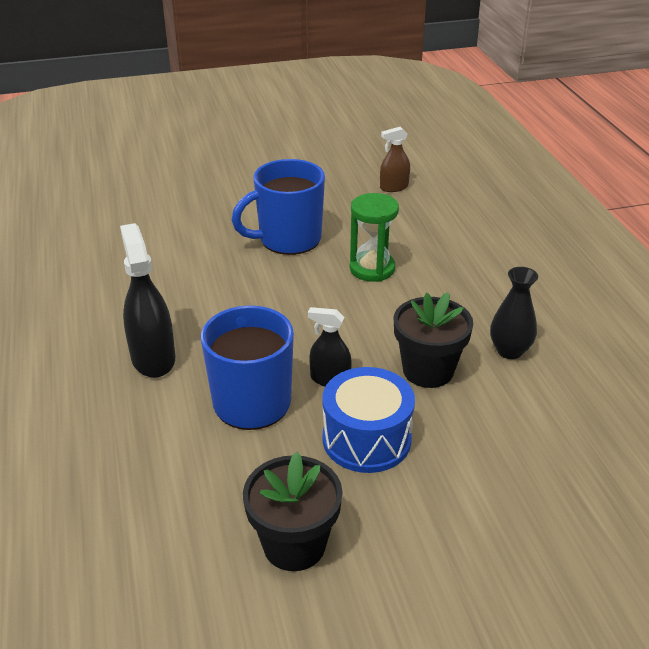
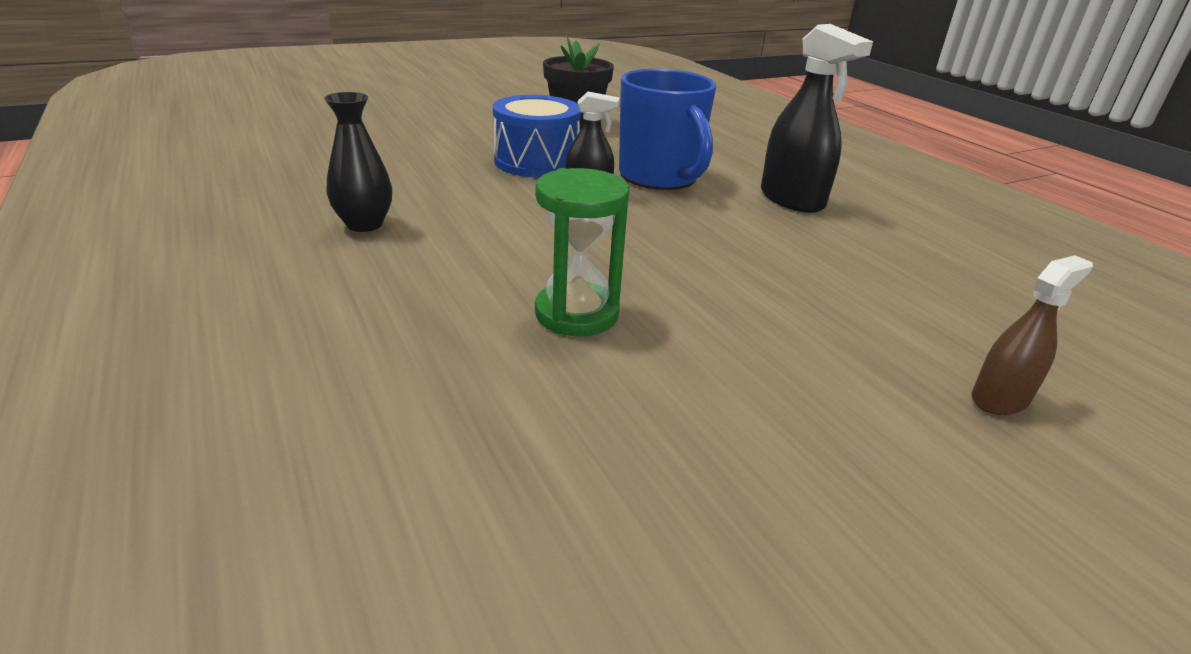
camera: 165 degrees right, 5 degrees down
(288, 239) = (764, 357): blue mug -> none
(394, 187) = (581, 580): brown spray bottle -> brown spray bottle (999, 399)
(428, 370) = (476, 204): black flower pot -> none

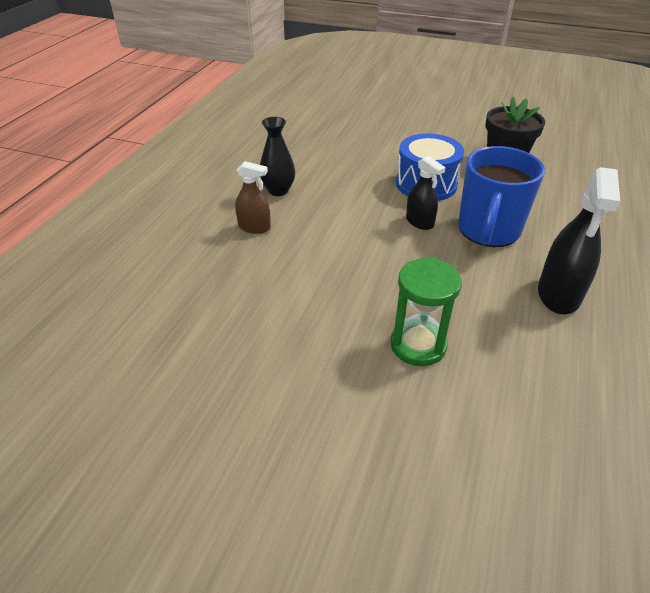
camera: 50 degrees right, 10 degrees up
(576, 314) = (291, 294): green hourglass -> green hourglass (418, 345)
(999, 399) = (422, 496): brown spray bottle -> brown spray bottle (254, 227)

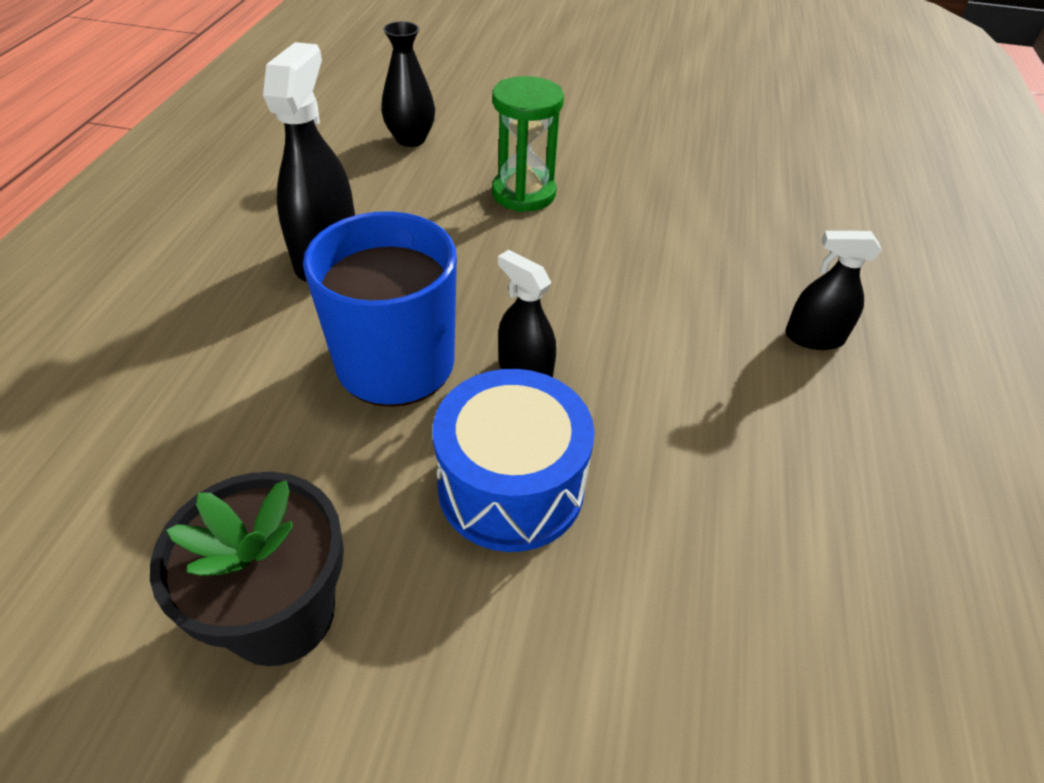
camera: 170 degrees right, 5 degrees up
(254, 227) = (814, 338): brown spray bottle -> black spray bottle
(278, 190) = (831, 434): black vase -> black vase (411, 139)

